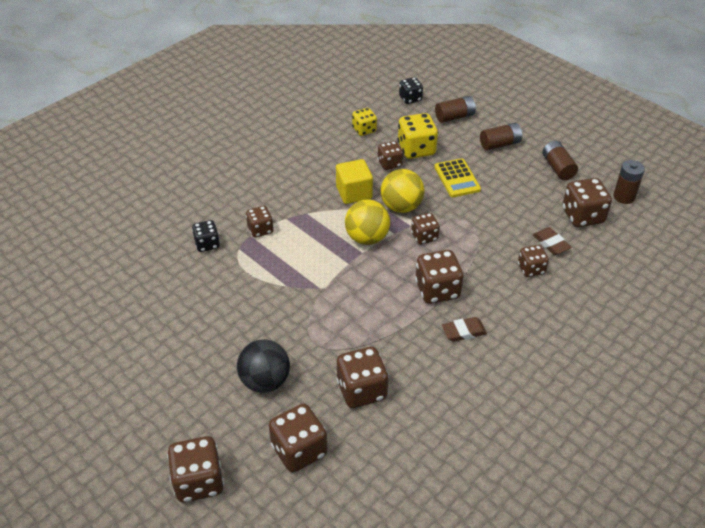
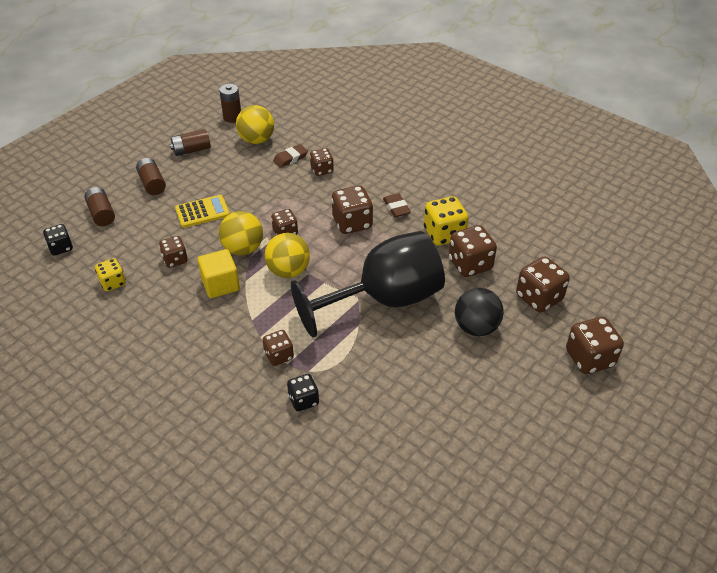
camera: 95 degrees left, 0 degrees up
(317, 308) = (384, 300): none -> black goblet
(416, 149) = (153, 241): yellow dice -> yellow dice (444, 234)
(582, 216) = (256, 140): brown dice -> yellow ball

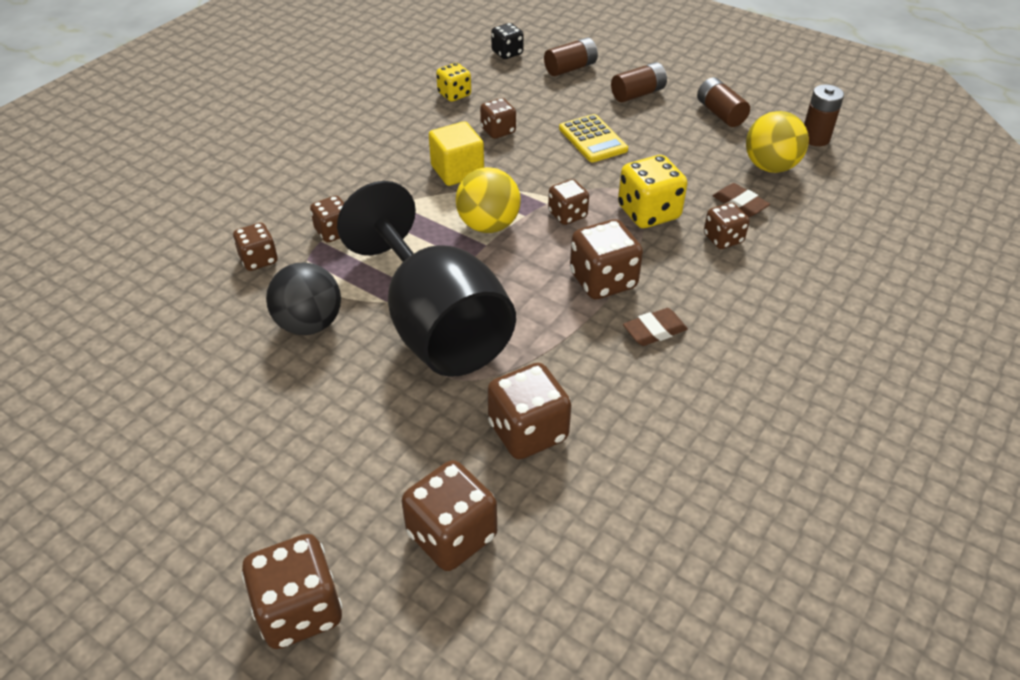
camera: 85 degrees right, 0 degrees up
(243, 249) = (526, 181): yellow ball -> none
(303, 400) = (259, 259): black dice -> brown dice
(444, 234) = (599, 395): yellow dice -> yellow dice (648, 213)
(476, 327) = (379, 439): black ball -> black ball (309, 324)

